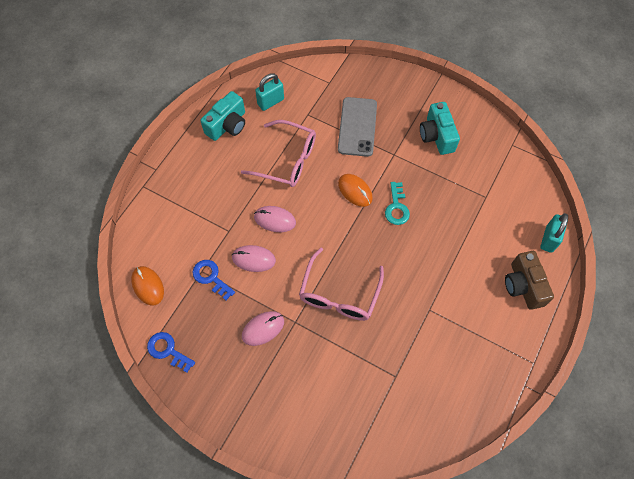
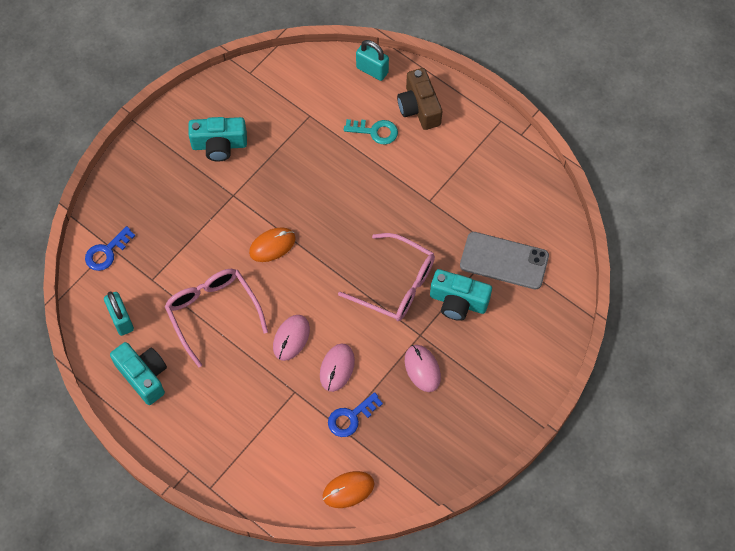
camera: 80 degrees left, 0 degrees up
(167, 350) = (430, 473): blue key -> blue key (106, 252)
(287, 160) = (213, 313): pink glasses -> pink glasses turned 60 degrees counterclockwise
(333, 350) = (458, 302): none -> turquoise camera
(357, 127) = (185, 227): grey phone -> grey phone (504, 261)
(396, 207) = (303, 206): turquoise key -> turquoise key (375, 131)
(523, 286) = (419, 108): brown camera -> brown camera turned 75 degrees clockwise

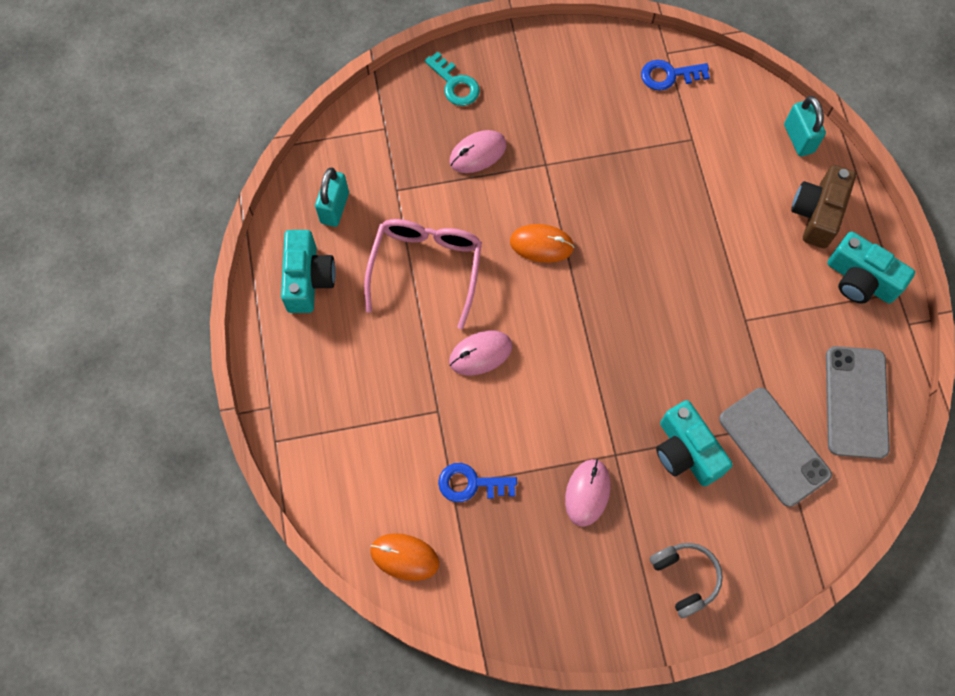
camera: 40 degrees right, 5 degrees up
(106, 252) = (377, 131): blue key -> blue key (669, 75)
(219, 145) = (574, 104): turquoise camera -> turquoise camera (860, 280)
(337, 368) = (500, 421): pink mouse -> pink mouse (478, 153)
(375, 131) = (748, 205): turquoise key -> turquoise key (455, 84)
(396, 284) = (634, 382): pink glasses -> none
(516, 372) = (685, 578): none -> grey headphones
(528, 201) = (856, 402): none -> grey phone

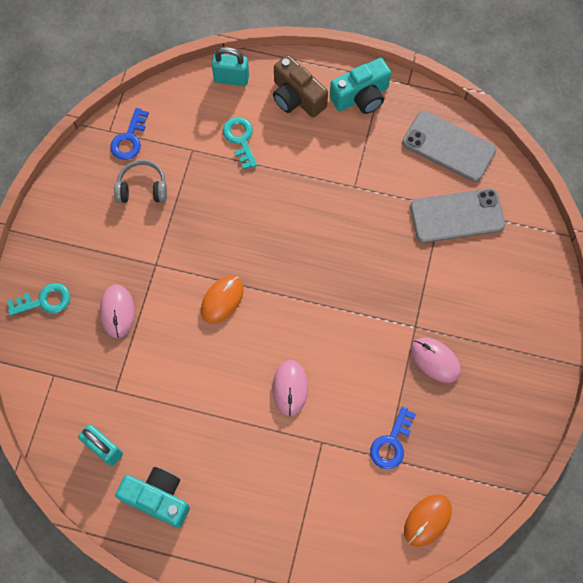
camera: 65 degrees left, 0 degrees up
(426, 268) = (197, 397): pink glasses -> none
(685, 578) = (526, 323): grey headphones -> grey headphones (142, 188)
(686, 451) = (434, 276): turquoise camera -> none
(732, 180) = (240, 139): none -> turquoise key

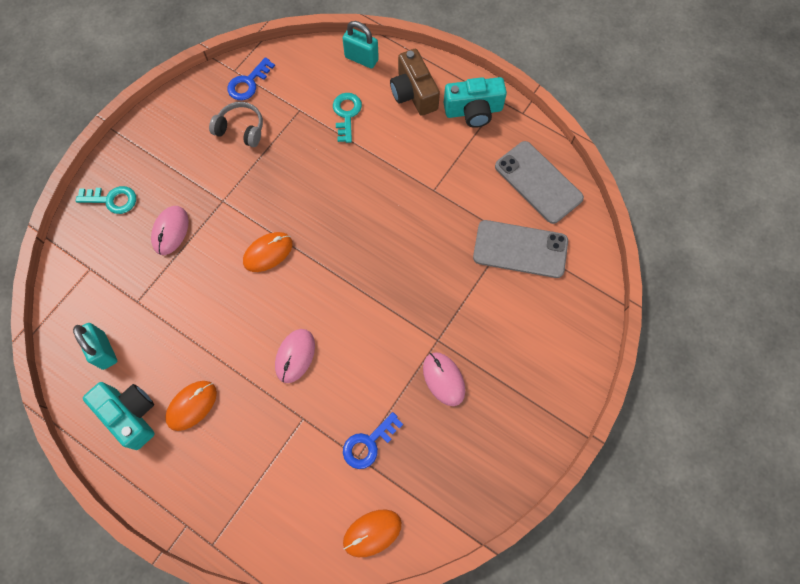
camera: 20 degrees right, 0 degrees up
(212, 468) = (192, 405): none -> orange mouse

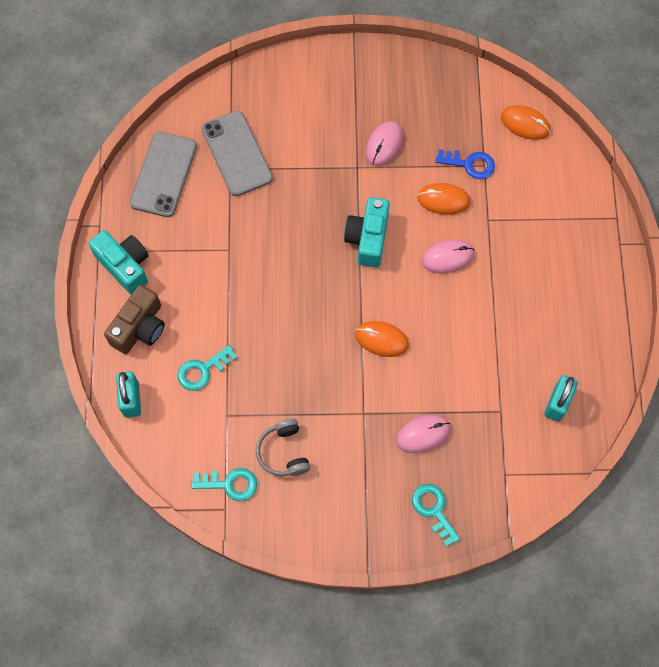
camera: 125 degrees left, 0 degrees up
(130, 415) = (584, 342): turquoise camera -> turquoise camera (368, 238)
(192, 405) = (542, 303): orange mouse -> orange mouse (443, 200)
(248, 83) = (230, 484): blue key -> turquoise key

